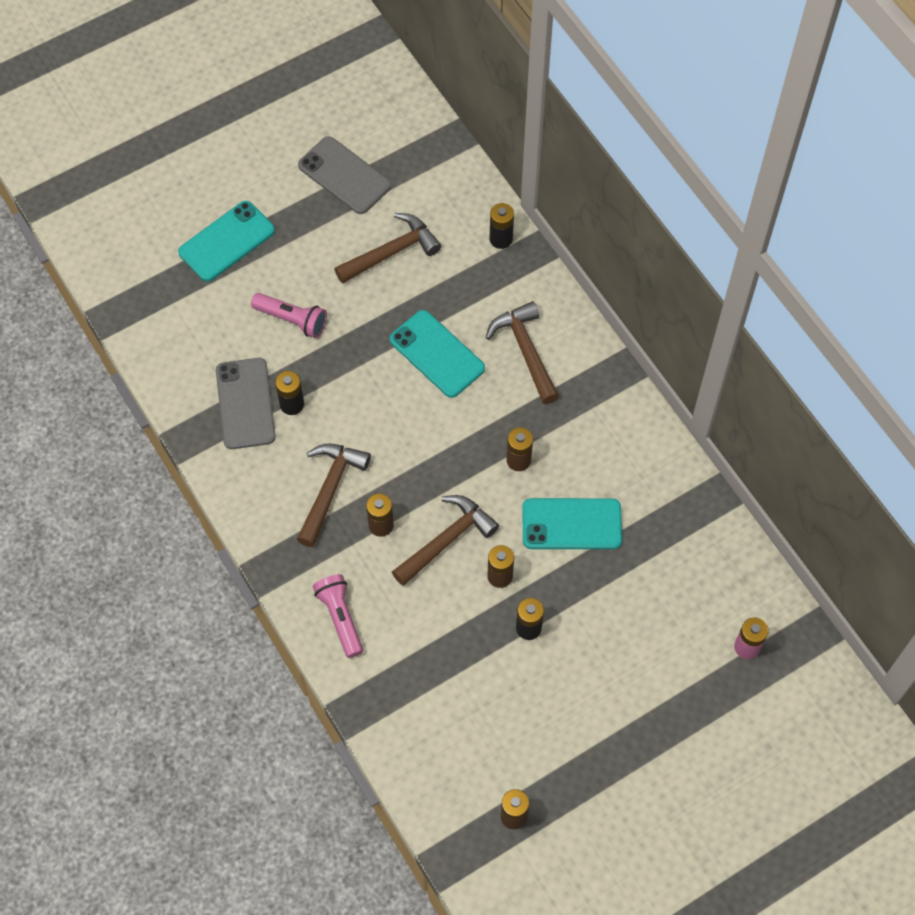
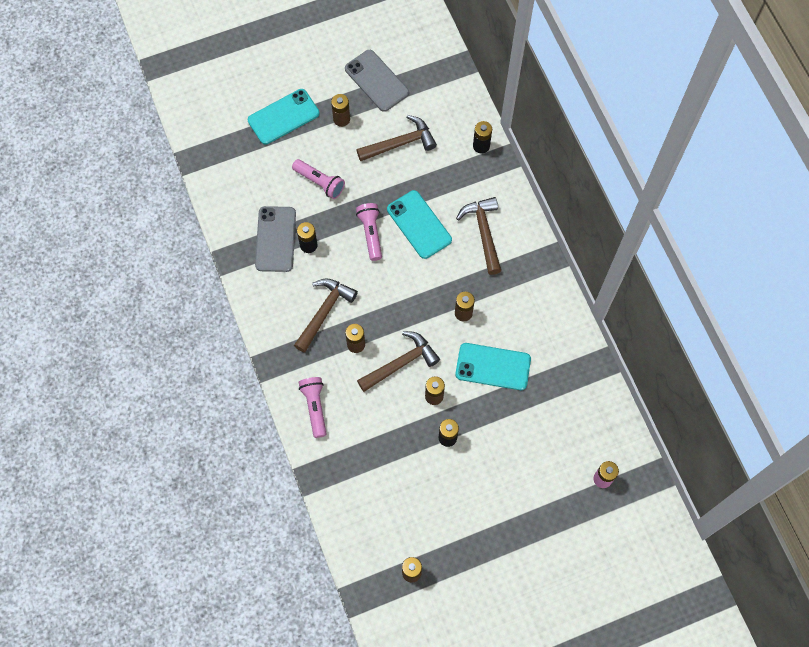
camera: 10 degrees right, 5 degrees up
(306, 233) = (341, 119): none -> brown battery
(374, 376) = (371, 233): none -> pink flashlight

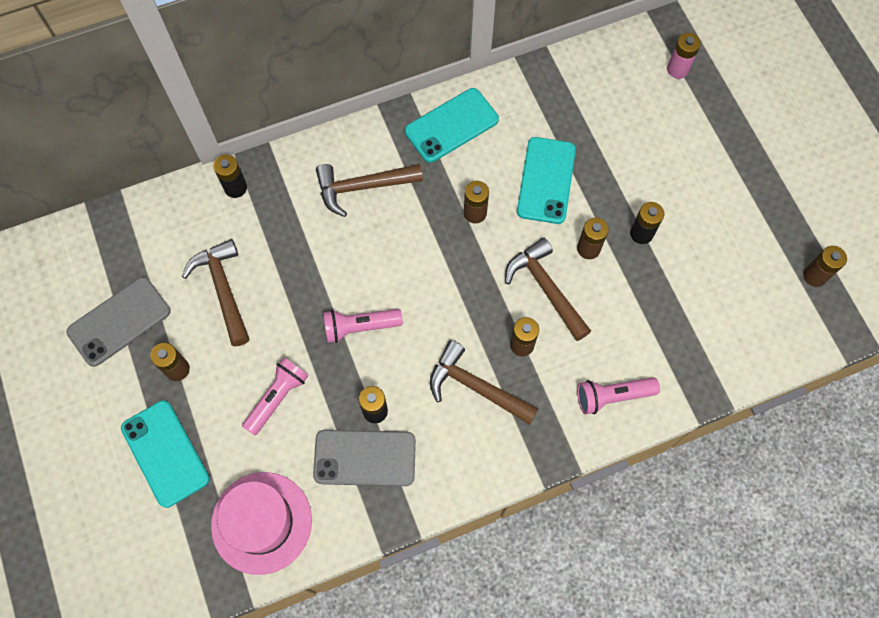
camera: 90 degrees left, 0 degrees up
(235, 177) = (261, 522): none -> pink hat
(419, 224) = (348, 265): turquoise phone -> turquoise phone (451, 125)

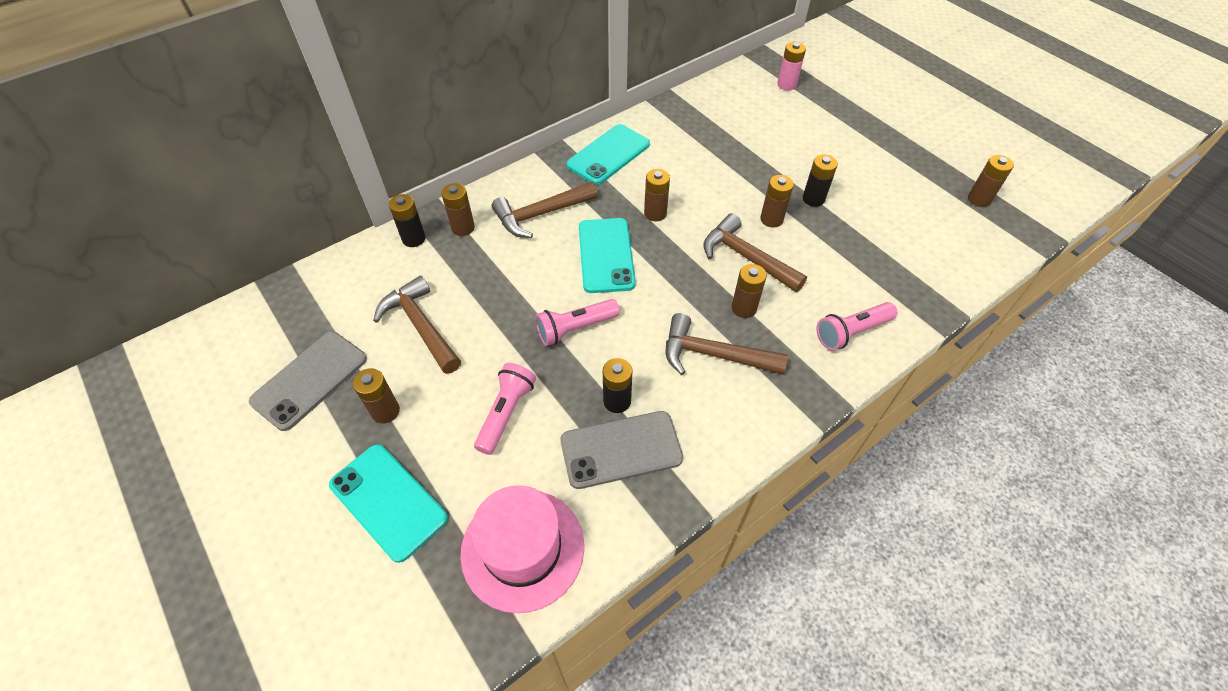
camera: 15 degrees left, 15 degrees down
(284, 185) = (463, 228): none -> brown battery
(546, 180) = (710, 177): turquoise phone -> turquoise phone (606, 255)

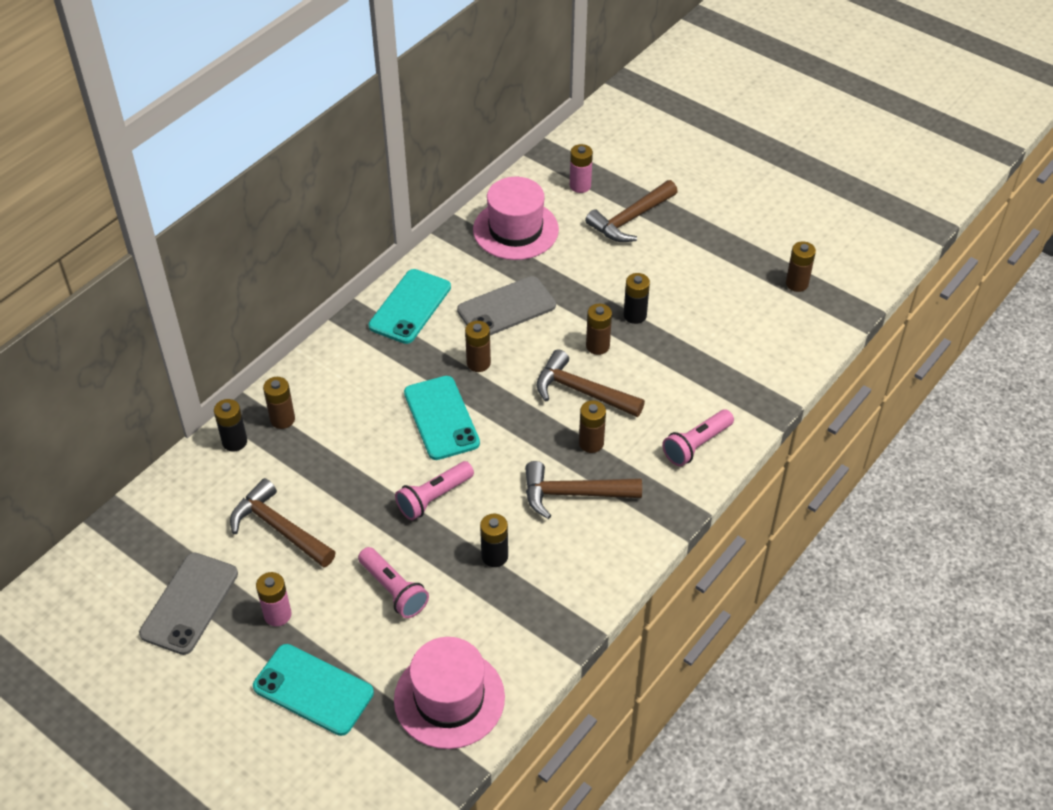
camera: 15 degrees left, 5 degrees down
(385, 411) = (277, 615): brown battery -> pink battery
(506, 413) = (394, 590): pink flashlight -> pink flashlight turned 135 degrees clockwise
(540, 214) = (359, 388): brown hammer -> brown hammer (630, 219)
(621, 449) = (511, 598): grey phone -> grey phone (506, 308)
(720, 109) = (515, 230): none -> pink hat

